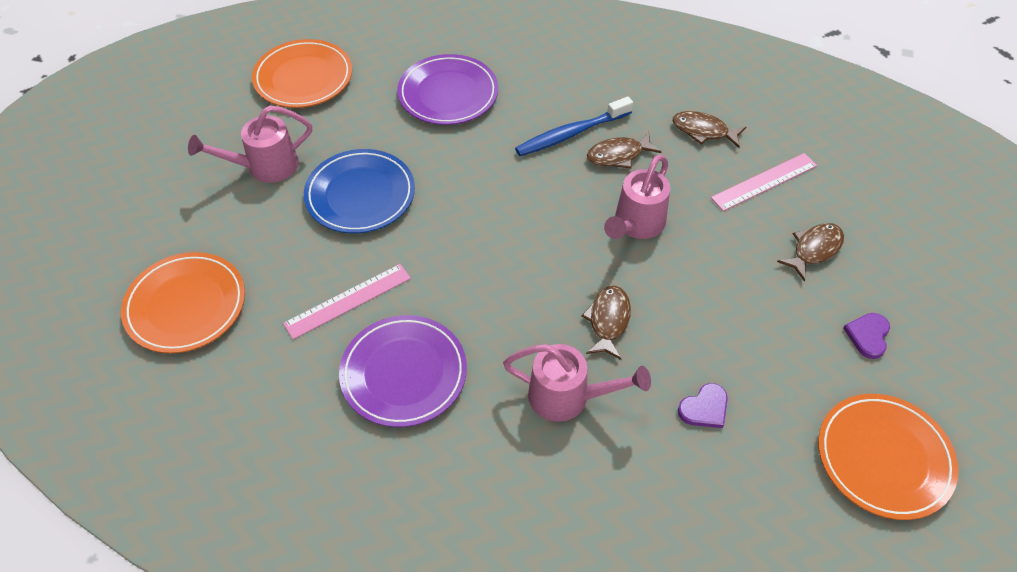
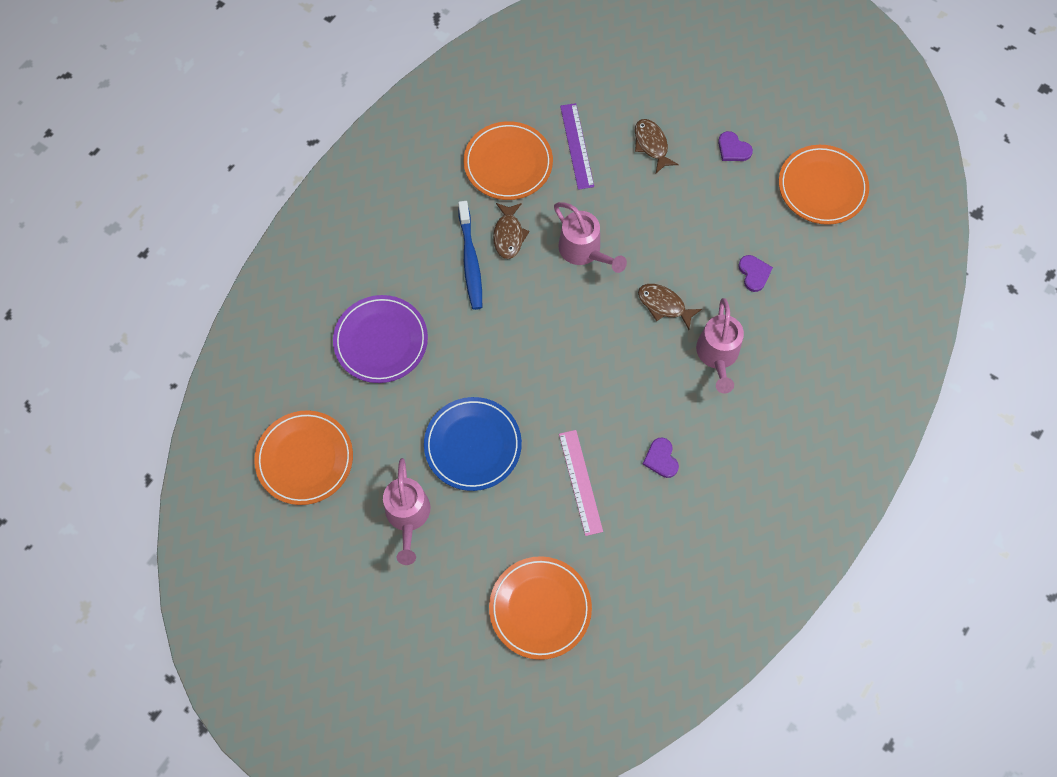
camera: 70 degrees left, 15 degrees up
(404, 373) = (661, 459): purple plate -> purple heart
(567, 397) = (717, 355): pink watering can -> pink watering can turned 150 degrees clockwise
(703, 131) = (508, 163): brown fish -> orange plate
(764, 182) = (577, 146): pink ruler -> purple ruler

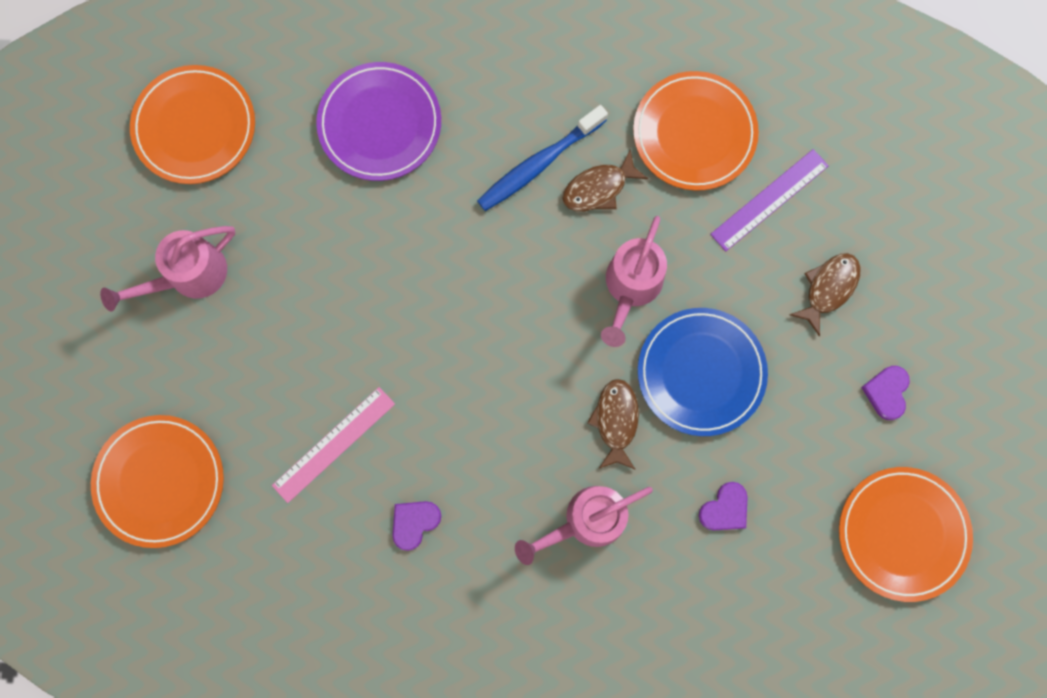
camera: 60 degrees right, 10 degrees up
(473, 445) = (311, 298): blue plate -> blue plate (701, 372)

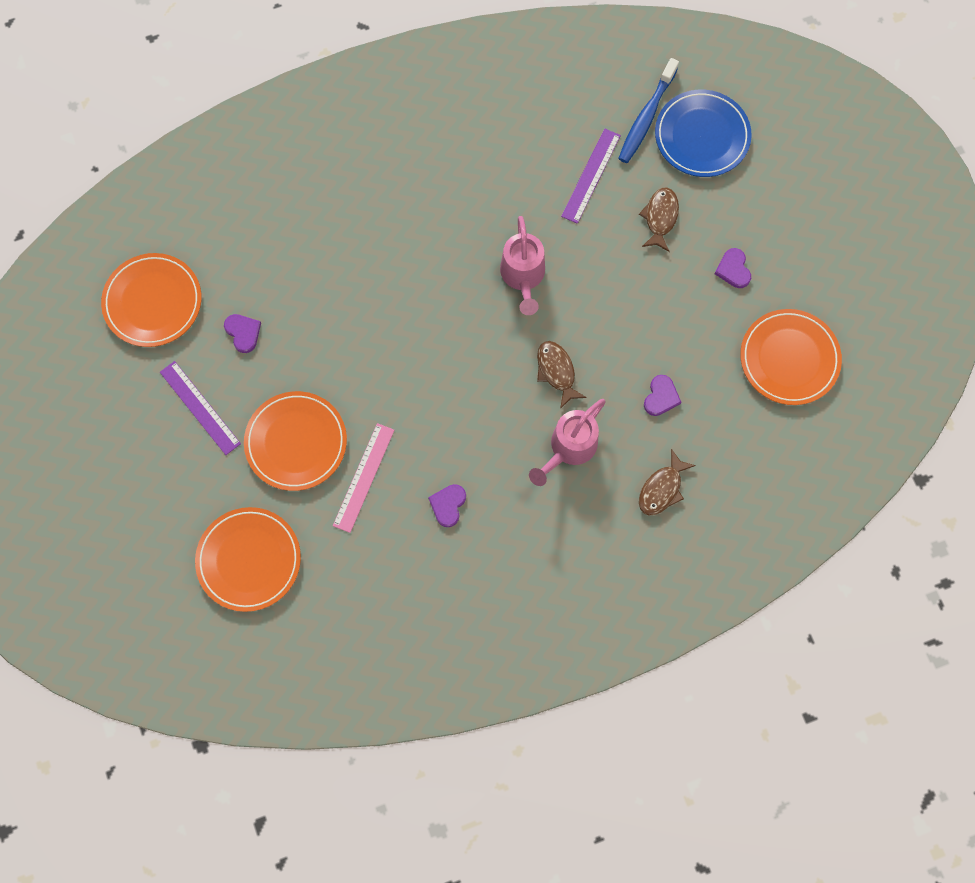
camera: 25 degrees left, 5 degrees down
(189, 276) = (200, 407): pink watering can -> purple ruler
(278, 209) = (243, 333): none -> purple heart
(380, 124) = (289, 242): purple plate -> none
(539, 164) = (417, 220): blue toothbrush -> blue toothbrush (646, 117)
(599, 188) = (468, 219): brown fish -> brown fish (662, 488)
(694, 133) = (517, 153): orange plate -> orange plate (296, 442)
(701, 372) = (600, 313): blue plate -> blue plate (702, 136)

